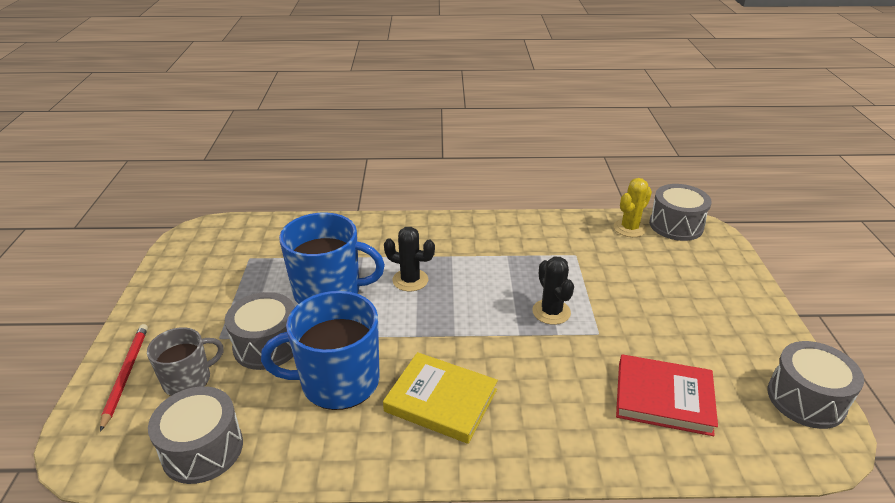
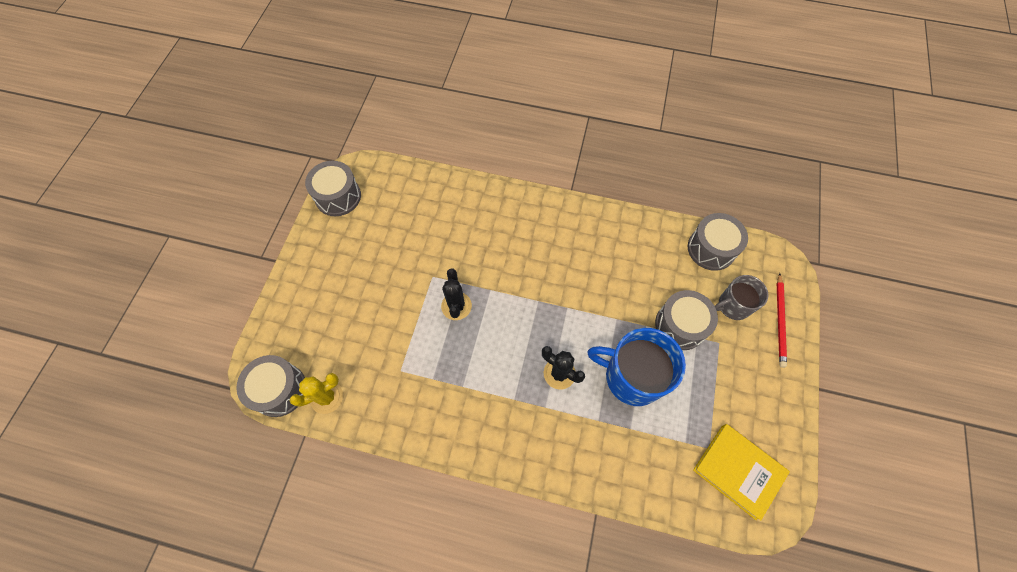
camera: 165 degrees left, 30 degrees up
(338, 381) = (628, 279): blue mug -> none
(441, 400) = (561, 248): yellow book -> yellow book (738, 471)
(663, 398) = (422, 217): red book -> none

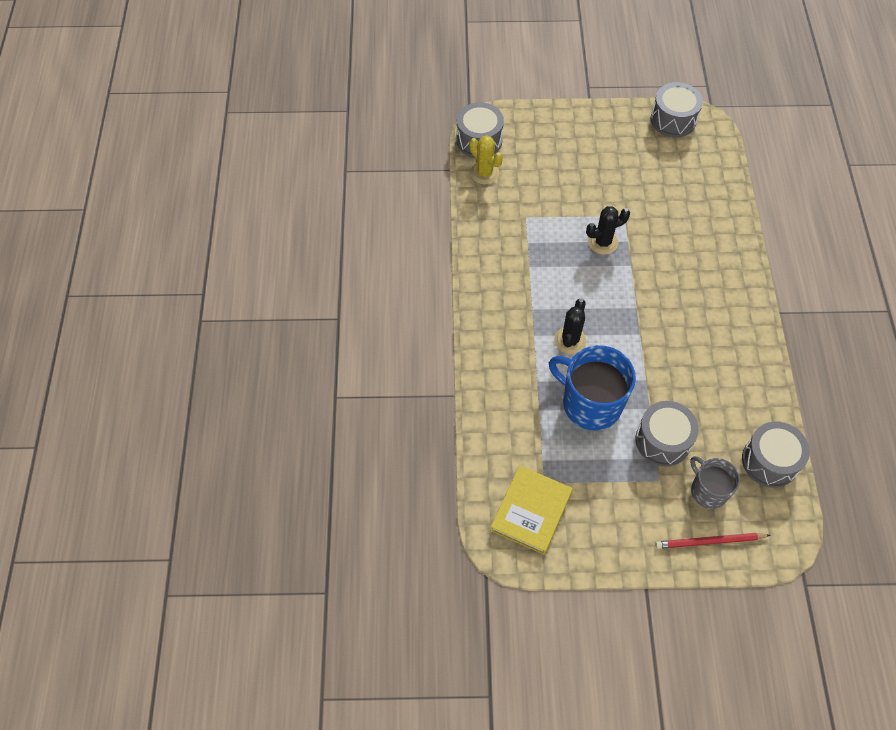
camera: 75 degrees right, 5 degrees down
(632, 377) = (590, 403): blue mug -> blue mug turned 60 degrees counterclockwise

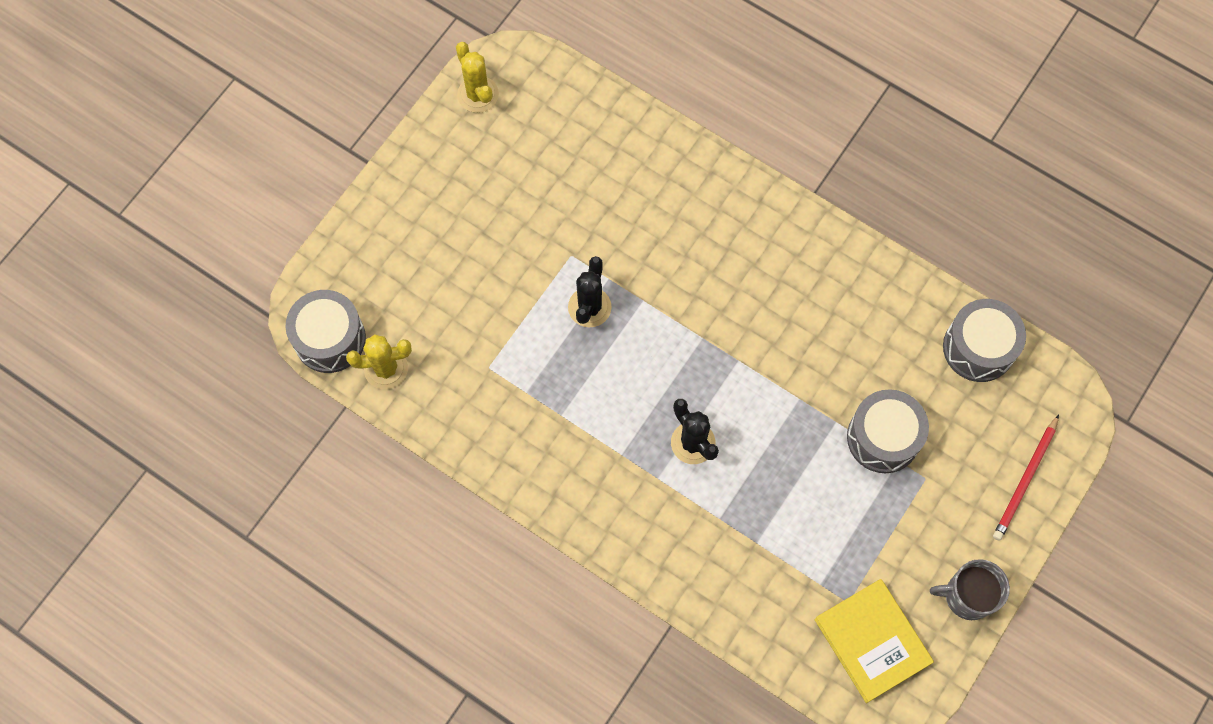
camera: 55 degrees left, 10 degrees up
(590, 403) = (787, 480): blue mug -> none
(673, 120) = (478, 94): grey drum -> yellow cactus
(708, 491) = (970, 436): grey mug -> grey mug (967, 596)

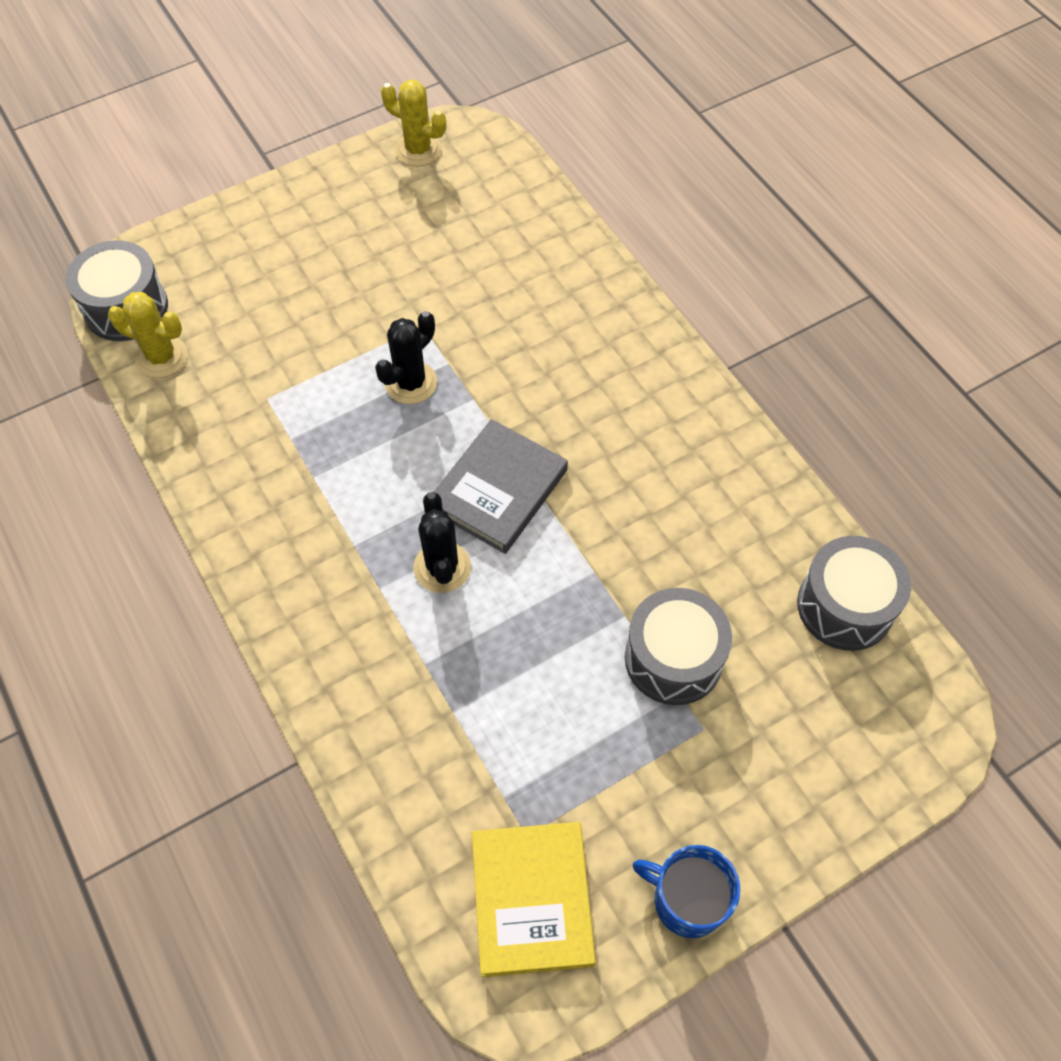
camera: 25 degrees right, 10 degrees down
(478, 94) = (418, 150): yellow cactus -> yellow cactus turned 60 degrees counterclockwise
(700, 365) = (498, 490): none -> grey book
(967, 596) = (687, 900): grey mug -> blue mug
(1025, 480) = (833, 788): red pencil -> none

